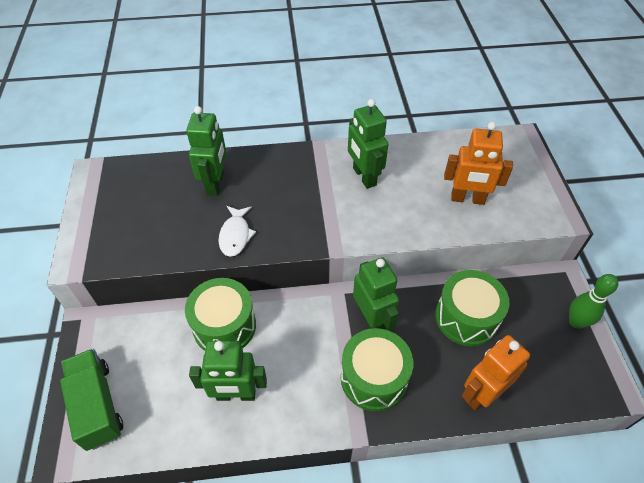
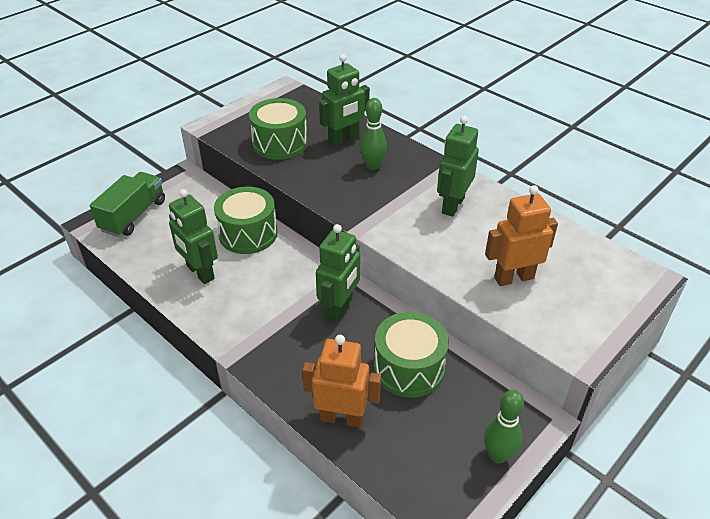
camera: 50 degrees right, 10 degrees down
(235, 235) = (309, 175): white fish -> none
(269, 189) = (372, 166): none -> green bowling pin
(374, 378) = (287, 339): green drum -> green drum (280, 143)
(467, 199) = (513, 278): orange robot -> orange robot turned 105 degrees clockwise

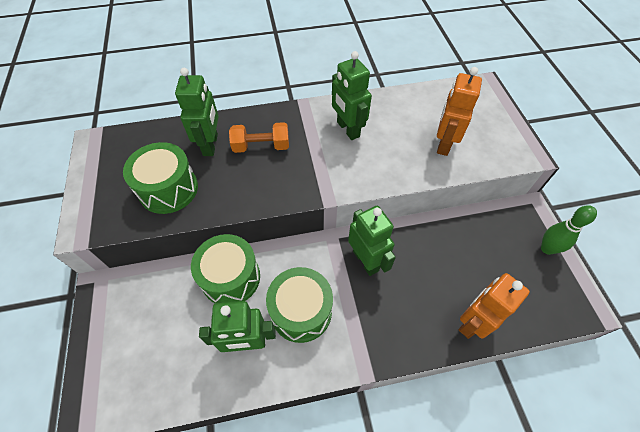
camera: 55 degrees left, 15 degrees up
(133, 216) = (115, 365): green truck -> none
(372, 166) = (261, 146): green bowling pin -> orange dumbbell
(409, 368) = (450, 252): green drum -> green drum (301, 311)

